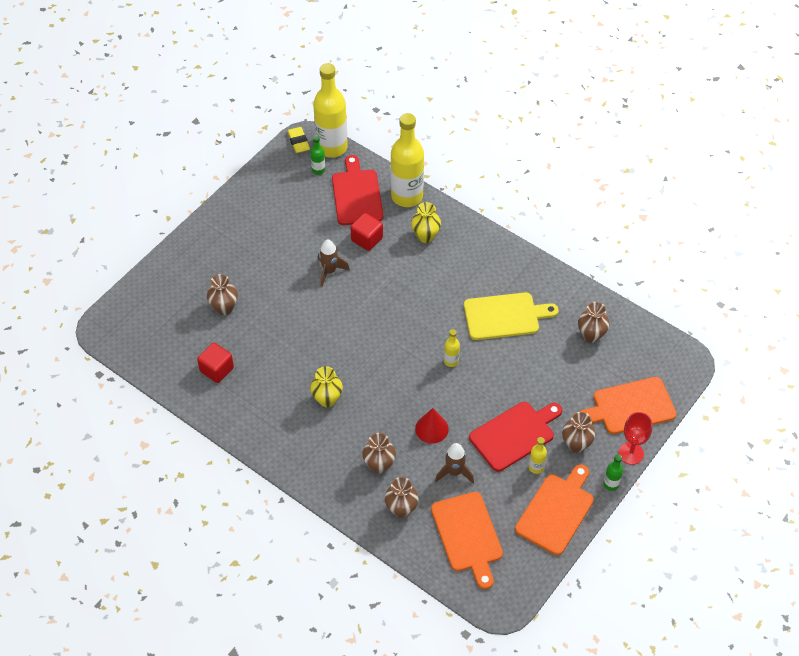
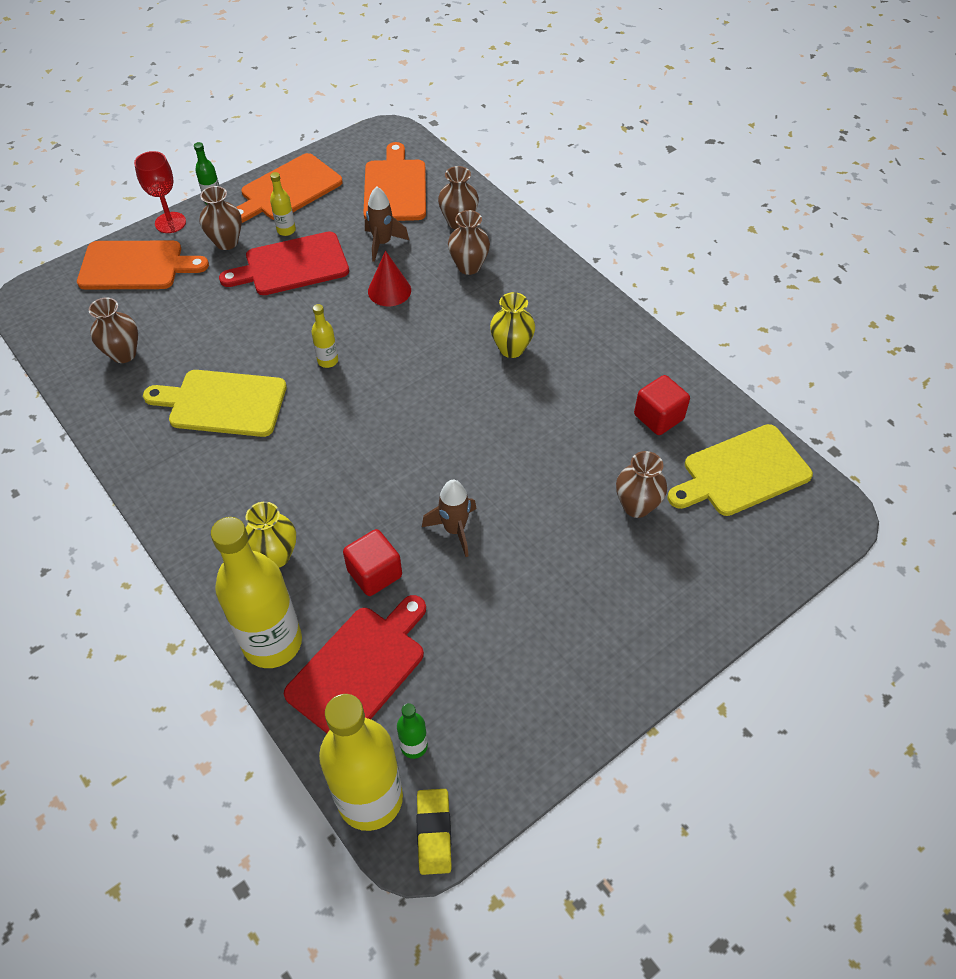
camera: 165 degrees left, 0 degrees up
(160, 343) = (742, 472): none -> yellow cutting board
(357, 195) = (360, 668): red cutting board -> red cutting board turned 150 degrees counterclockwise

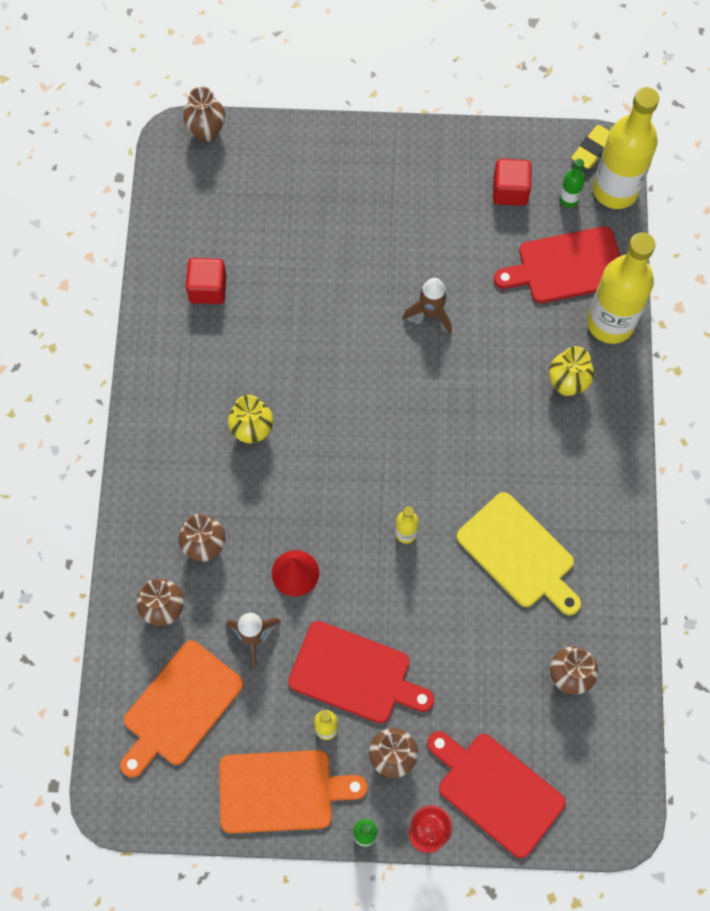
camera: 140 degrees left, 15 degrees up
(136, 266) = (496, 791): orange cutting board -> red cutting board
(374, 573) = (509, 322): red cube -> red cube (510, 191)
(636, 506) = (294, 238): brown vase -> brown vase (207, 131)
(742, 472) = (199, 208): yellow cutting board -> none

